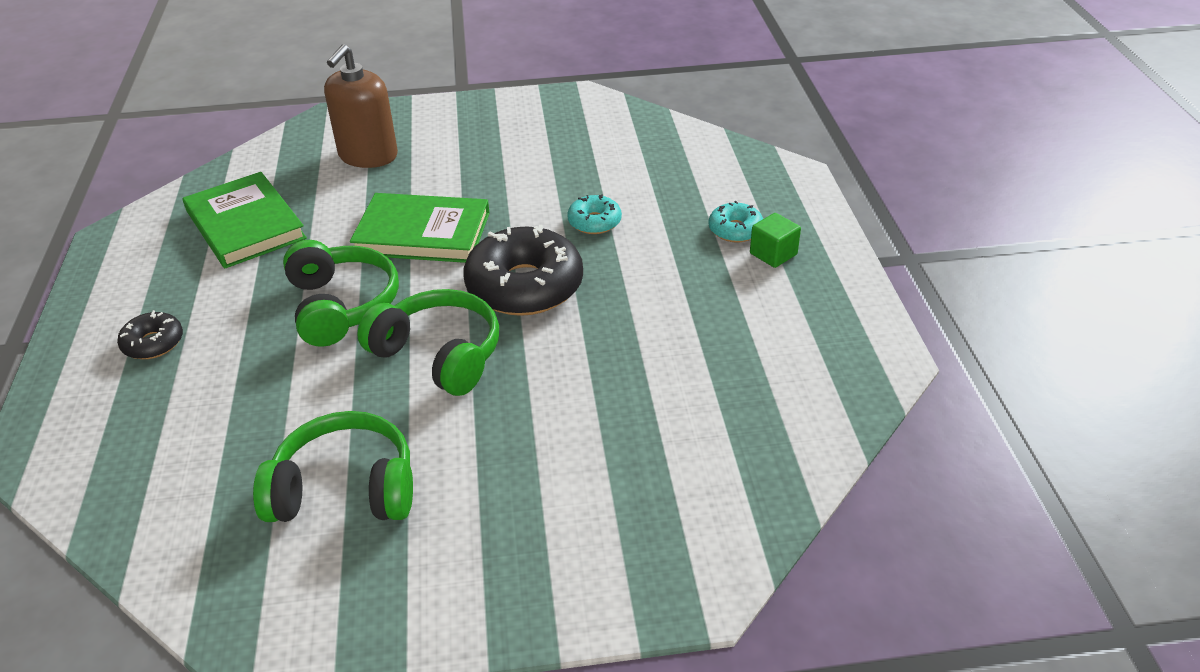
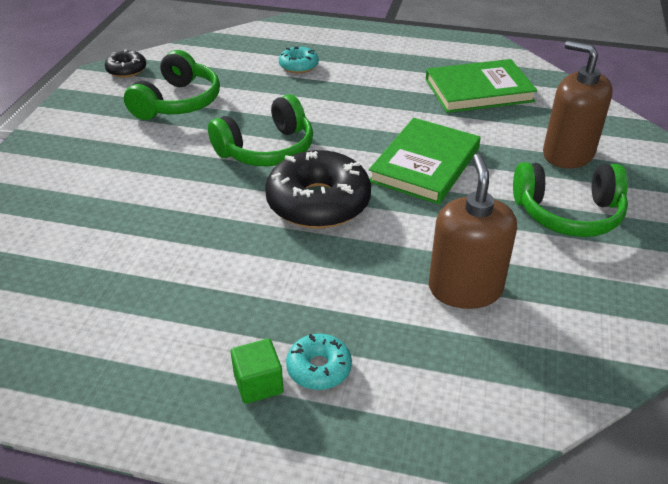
camera: 110 degrees right, 0 degrees up
(153, 343) = (358, 54): black donut -> black donut (126, 70)
(341, 305) = (351, 118): green headphones -> green headphones (568, 213)
(594, 222) = (390, 265): turquoise donut -> turquoise donut (298, 66)
(599, 181) = (465, 289): none -> brown soap dispenser

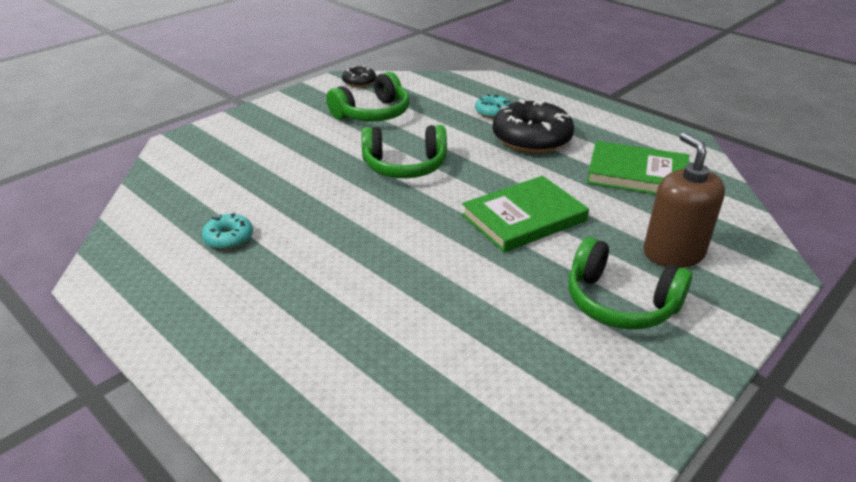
camera: 30 degrees right, 5 degrees down
(258, 384) = (232, 326): green cube -> none
(318, 202) = (405, 217): black donut -> black donut (531, 138)
(319, 368) = (284, 334): turquoise donut -> turquoise donut (229, 238)
(465, 289) = (458, 325): brown soap dispenser -> none

